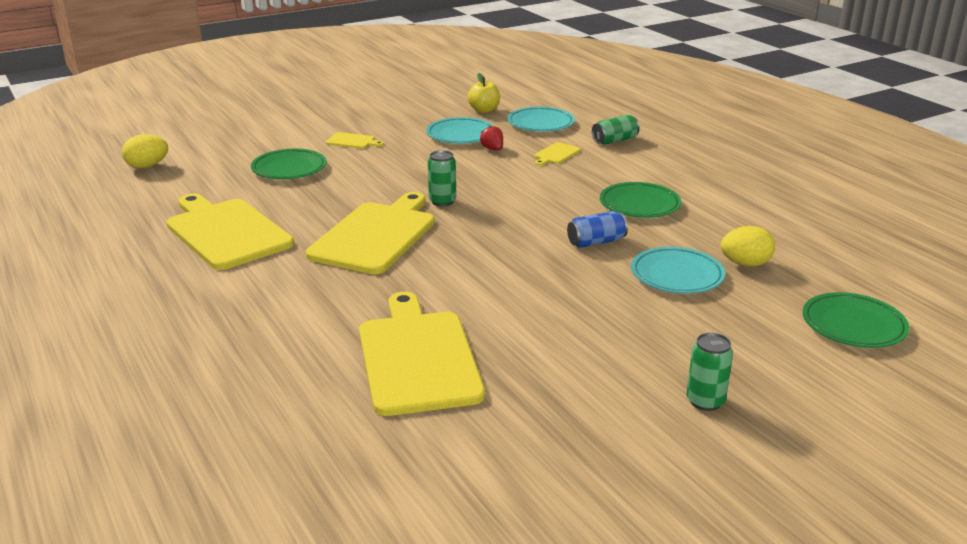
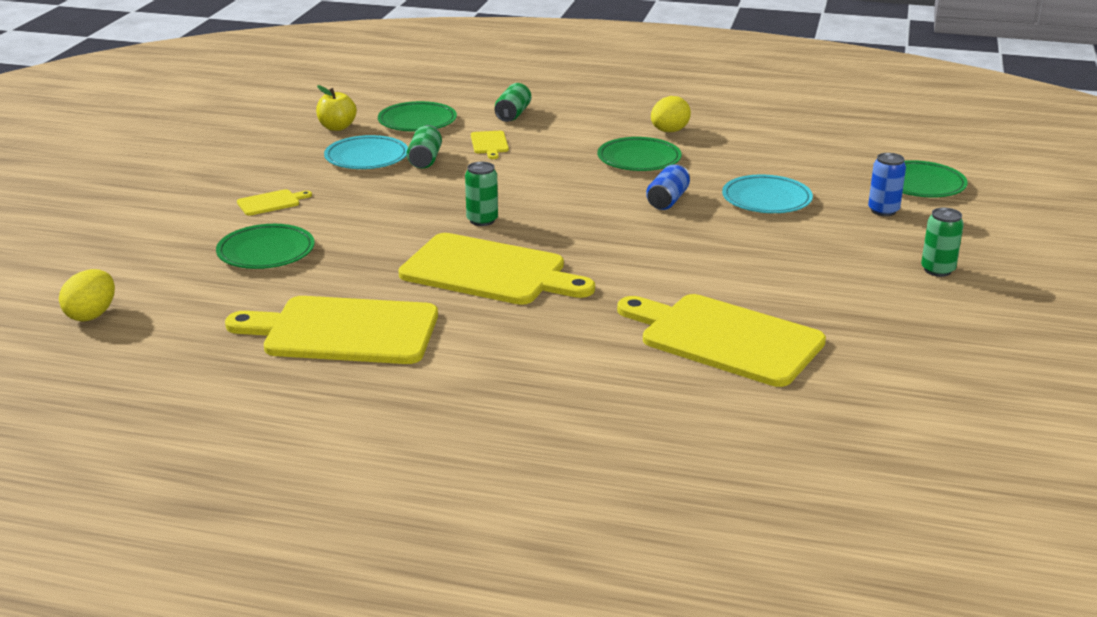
camera: 45 degrees left, 0 degrees up
(375, 235) = (489, 271): yellow cutting board -> yellow cutting board turned 135 degrees clockwise
(492, 149) = (425, 159): red strawberry -> green can
(540, 123) = (417, 121): turquoise plate -> green plate
(745, 264) = (790, 172): yellow egg -> yellow egg (669, 131)
(764, 330) = (883, 211): none -> blue can

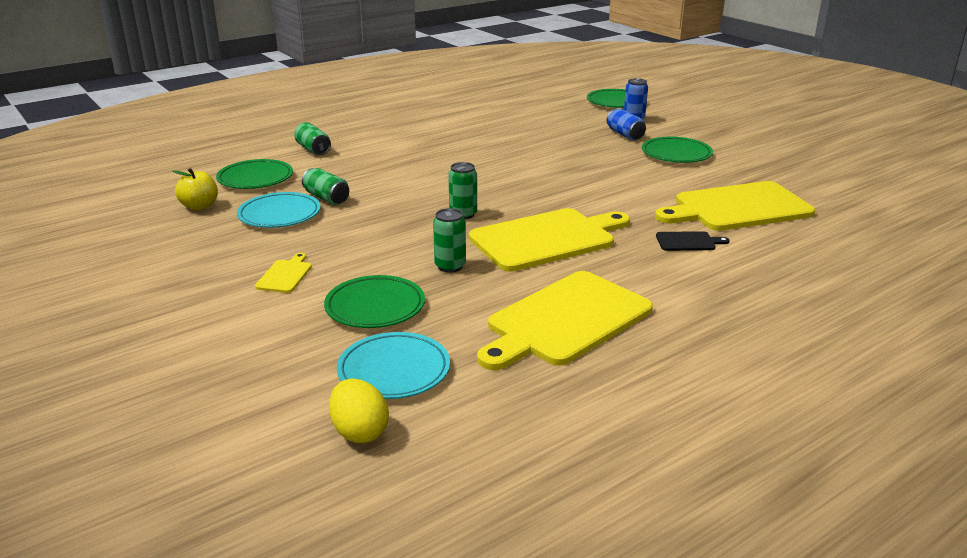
camera: 50 degrees left, 0 degrees up
(489, 144) = (345, 171): yellow cutting board -> none
(591, 337) = (688, 242): none -> black cutting board
(639, 159) = (458, 144): green plate -> green plate (676, 154)
(667, 200) = (531, 157): blue can -> blue can (625, 134)
(669, 131) = (434, 123): yellow egg -> none
(766, 199) = (574, 136): turquoise plate -> turquoise plate (394, 370)
(937, 270) = (721, 135): green can -> green can (450, 266)

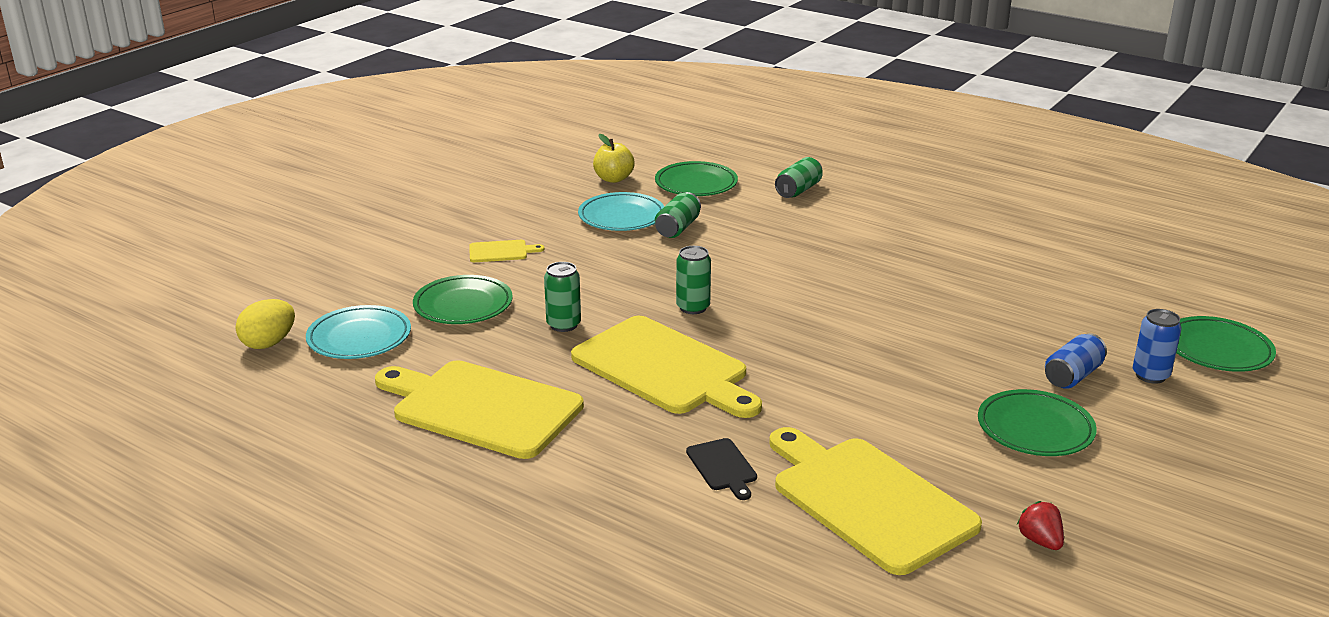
camera: 70 degrees right, 0 degrees up
(785, 176) = (1040, 541): none -> red strawberry

